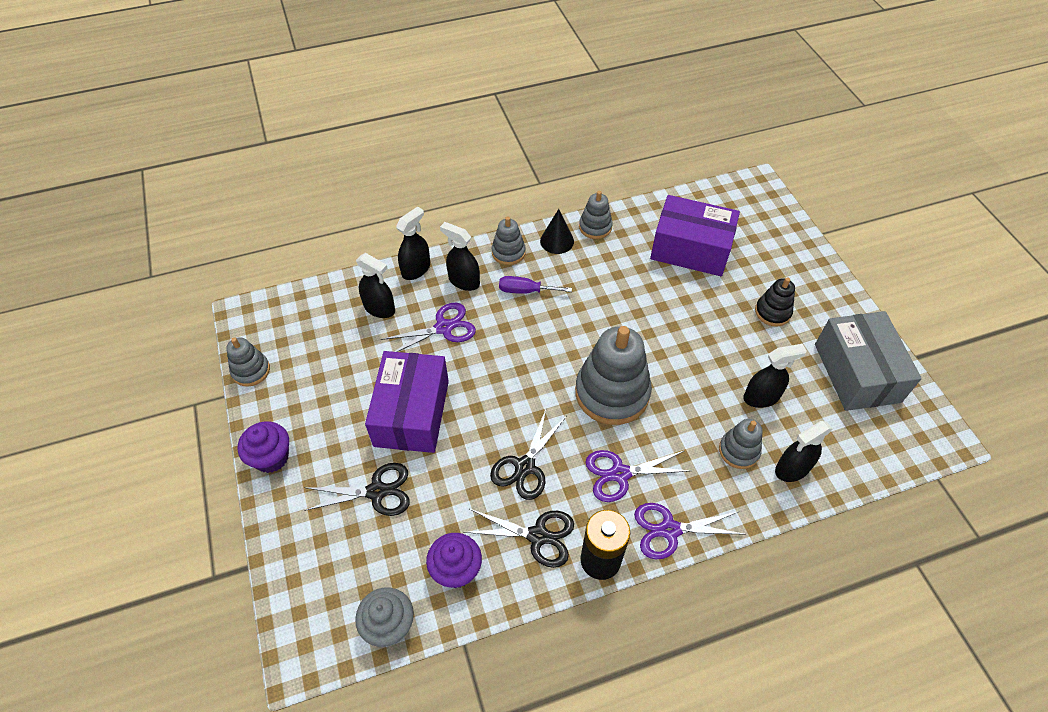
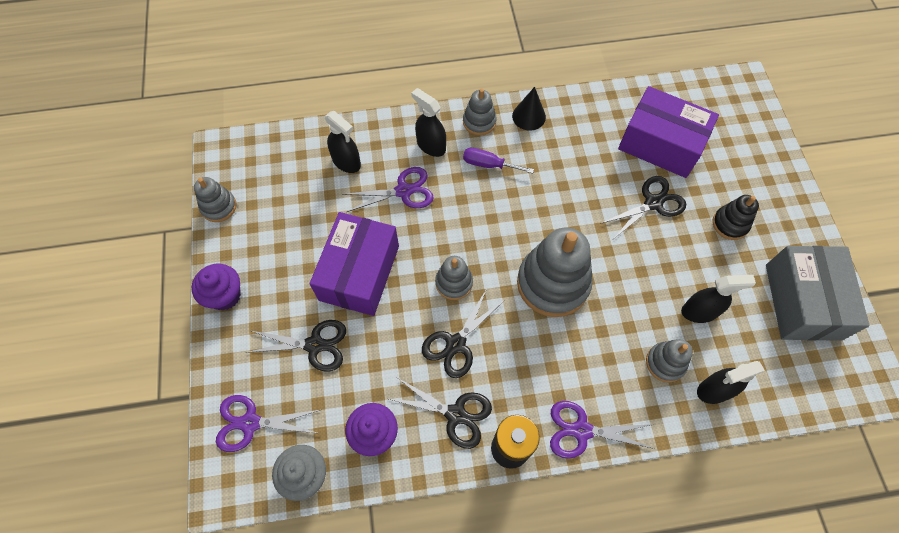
camera: 10 degrees right, 10 degrees up
(416, 269) = (387, 127): black spray bottle -> none
(595, 227) = (569, 107): grey stacking toy -> grey stacking toy (454, 283)
(620, 474) = (545, 366): purple scissors -> purple scissors (250, 423)
(695, 304) = (653, 203): none -> black scissors

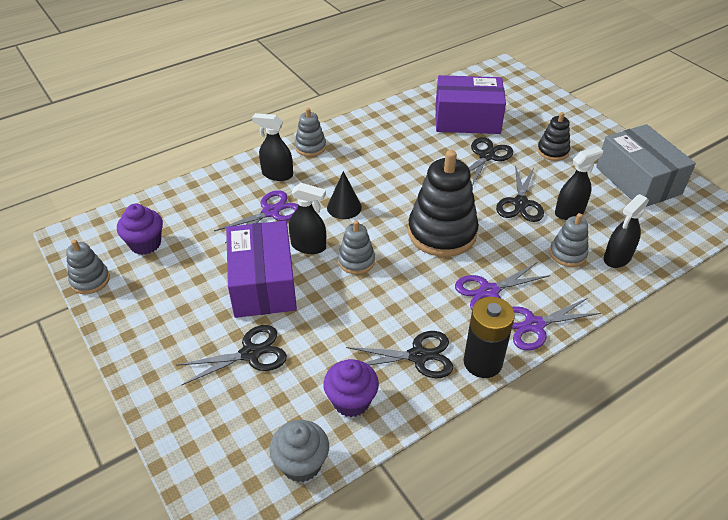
camera: 25 degrees left, 20 degrees down
(225, 295) = (134, 348): purple cupcake -> purple cupcake (145, 244)
(250, 423) = (218, 443): purple scissors -> purple scissors (489, 291)
(346, 162) = (204, 208): black spray bottle -> black spray bottle (309, 246)
(456, 344) = (385, 304): black scissors -> black scissors (520, 203)
(488, 164) = (336, 172): purple screwdriver -> none
(529, 116) = (350, 132): black cone -> black cone (344, 207)
(553, 283) = (442, 233): grey stacking toy -> black stacking toy

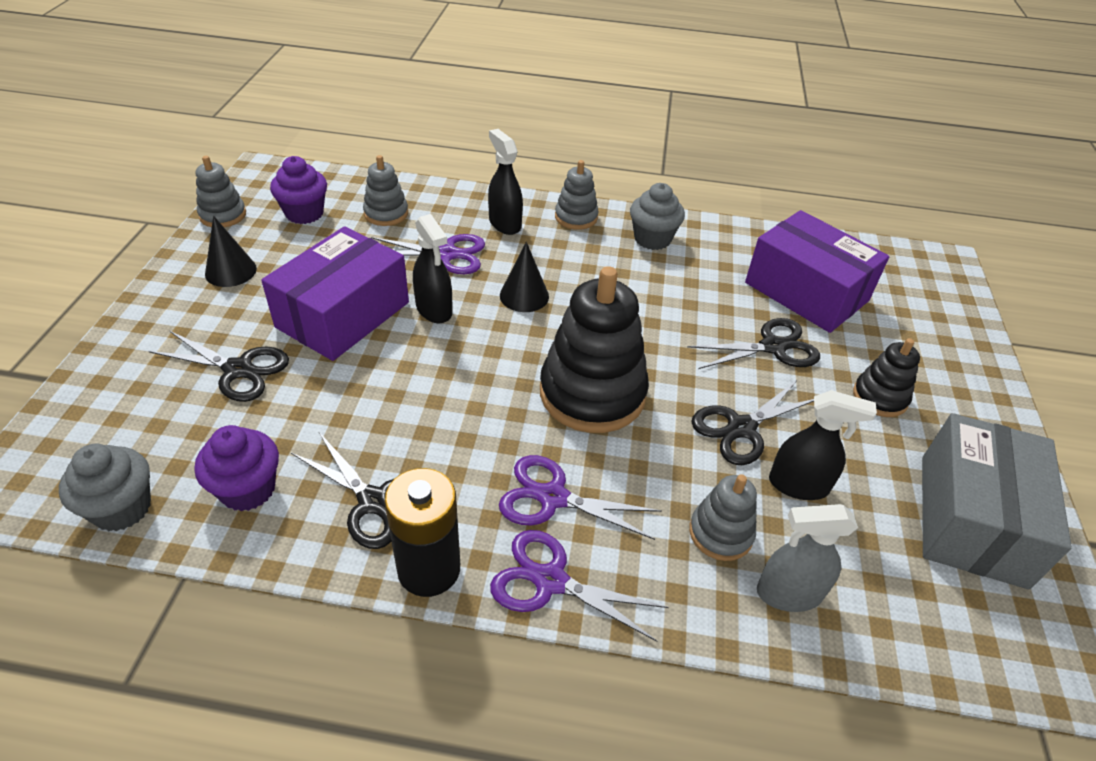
camera: 40 degrees right, 0 degrees up
(154, 308) = (231, 271): none -> black cone
(356, 261) = (457, 356): grey stacking toy -> grey stacking toy (386, 213)
(365, 135) = (652, 239): none -> grey cupcake
(617, 258) = (788, 593): black spray bottle -> grey spray bottle

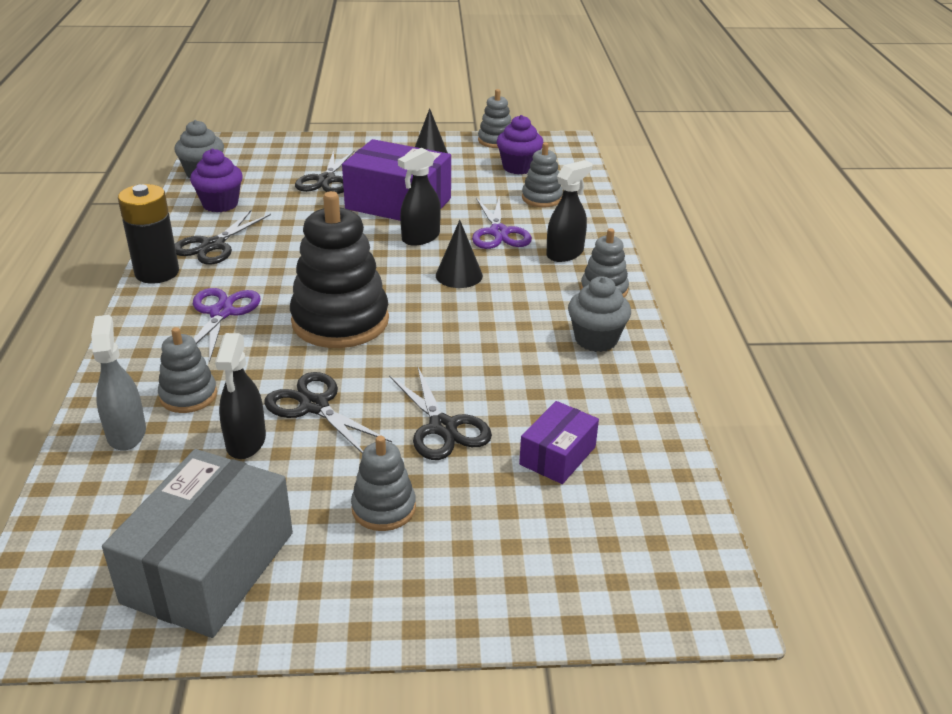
camera: 80 degrees right, 10 degrees down
(550, 581) = (145, 319): purple scissors -> none
(806, 292) = (557, 455): purple box -> purple box, size x0.53
(880, 397) = (383, 508): black stacking toy -> grey stacking toy
(972, 519) = (209, 567): grey box -> grey box turned 75 degrees counterclockwise

